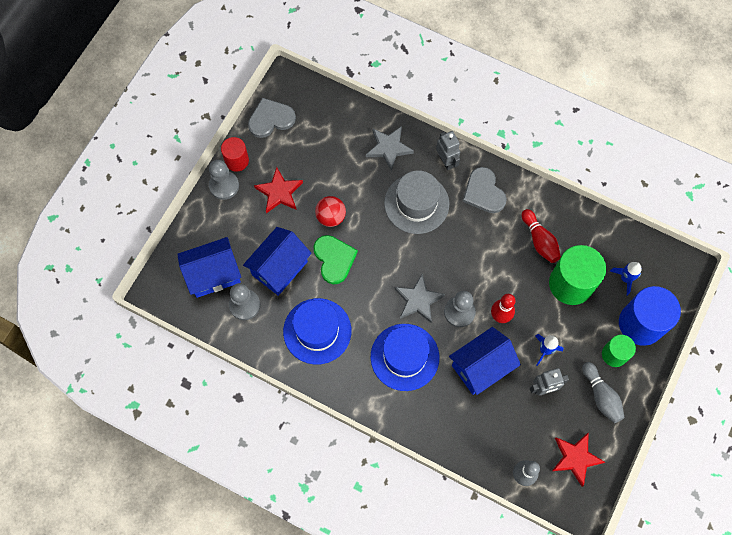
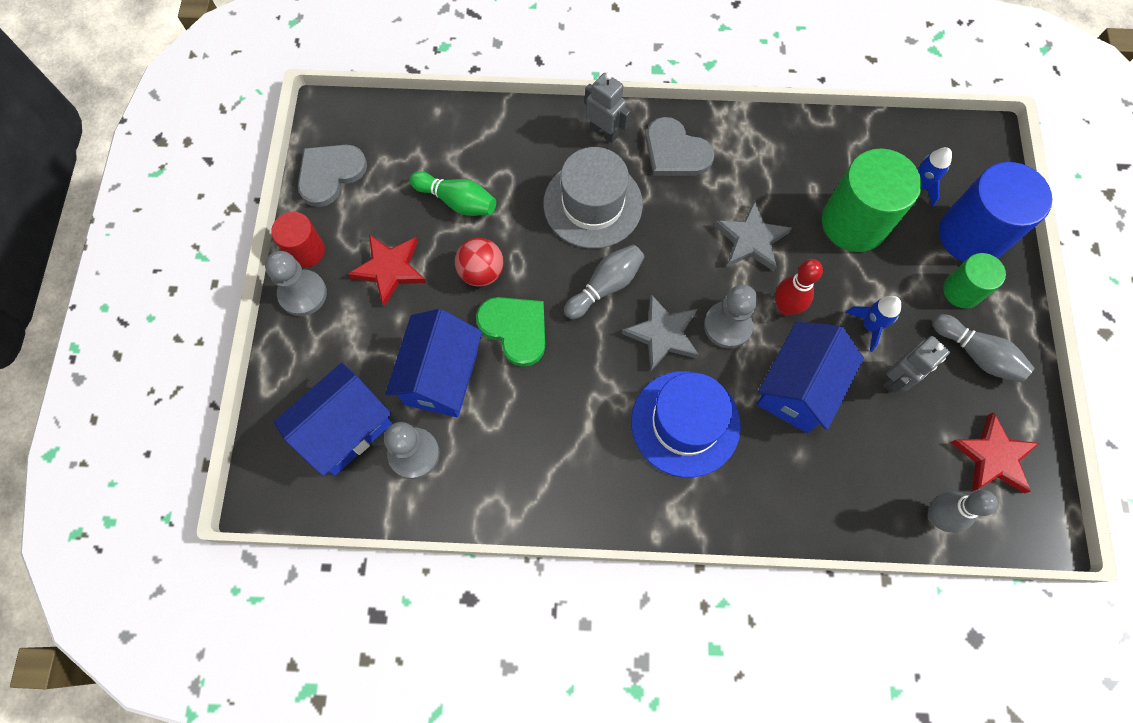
camera: 25 degrees left, 0 degrees up
(317, 331) = (541, 443): blue hat -> none
(337, 167) = (457, 201): none -> green bowling pin
(388, 148) = (517, 147): grey star -> grey star (751, 240)
(399, 257) = (605, 286): none -> grey bowling pin
(539, 240) = (782, 184): red bowling pin -> none

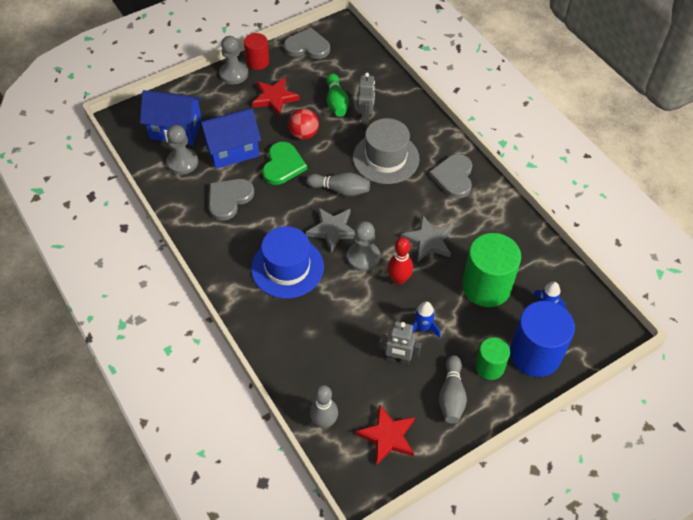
camera: 55 degrees right, 15 degrees down
(523, 430) = (229, 199): none -> grey heart
(604, 132) = (435, 139): grey robot -> grey robot (365, 116)
(798, 388) = (351, 311): blue house -> none

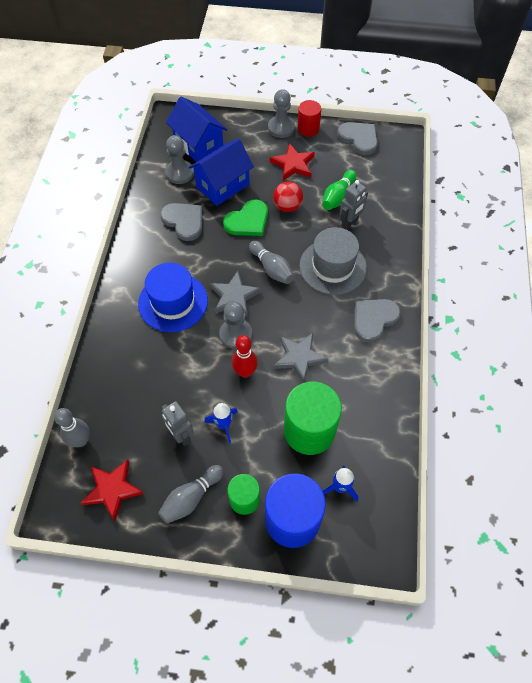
camera: 40 degrees right, 5 degrees up
(229, 199) = (184, 221): grey heart -> grey heart turned 60 degrees clockwise
(232, 150) = (222, 186): blue house -> blue house turned 60 degrees counterclockwise

